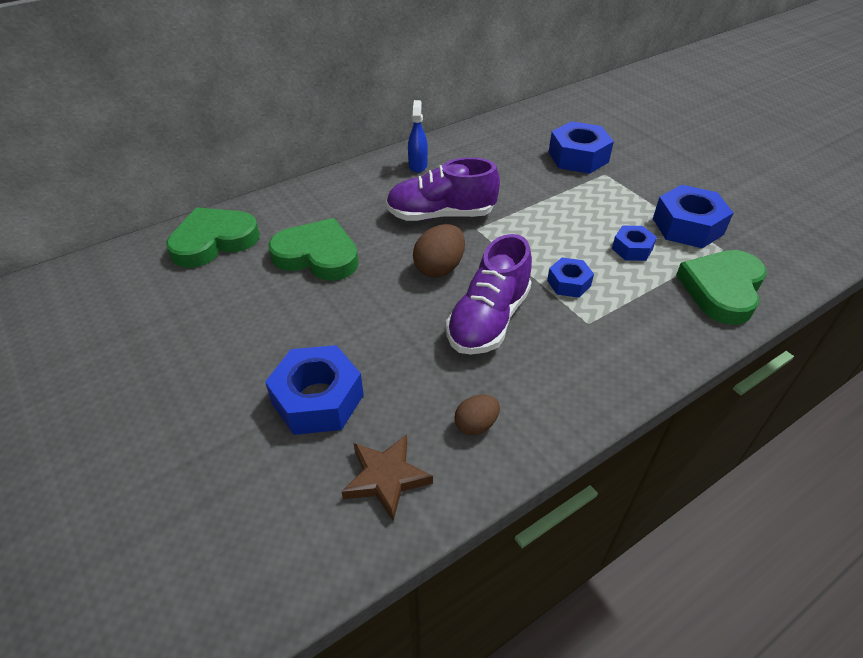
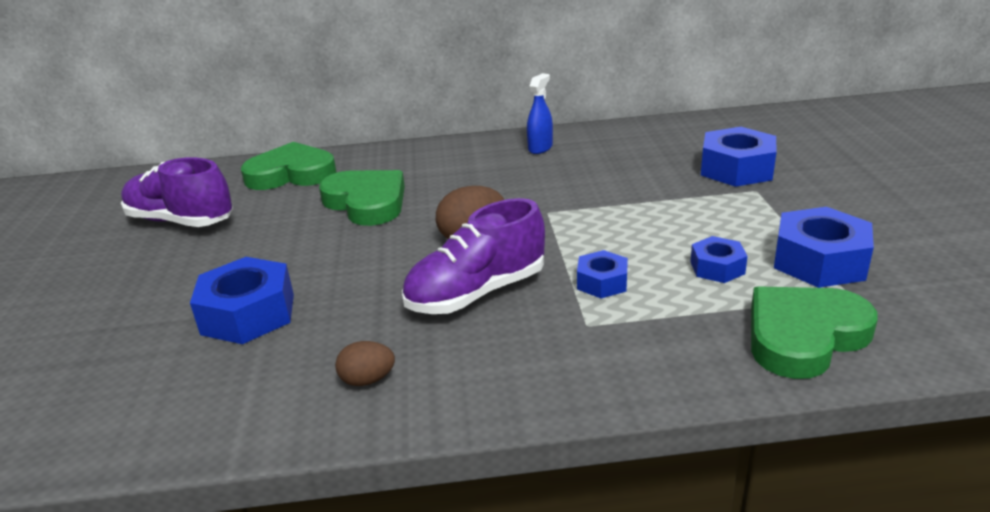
camera: 30 degrees right, 15 degrees down
(386, 478) = (238, 396): brown star -> none
(440, 215) = (521, 193): purple shoe -> purple shoe (181, 221)

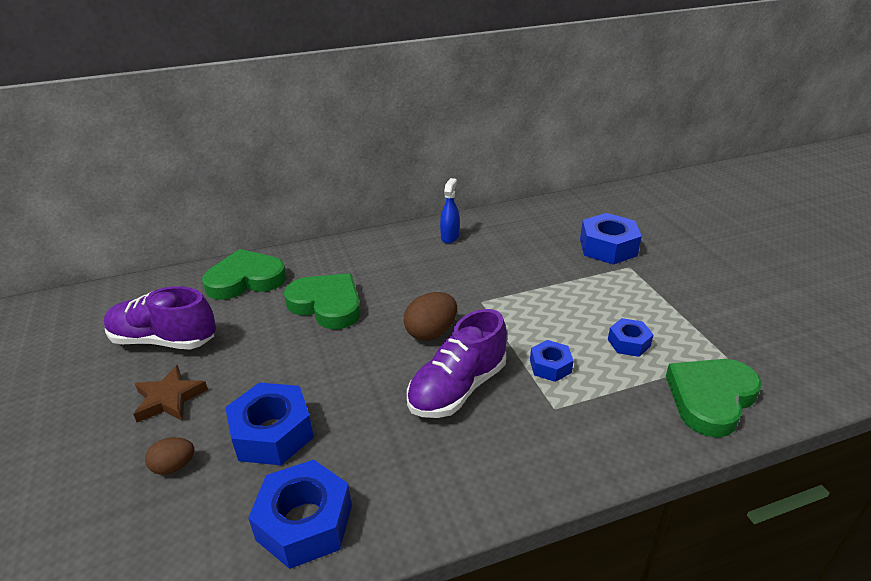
camera: 15 degrees left, 5 degrees up
(160, 272) = (169, 399): none -> brown star
(367, 380) = (404, 486): brown egg -> brown egg (174, 466)
(819, 261) = (697, 329): blue nut -> blue nut (304, 522)

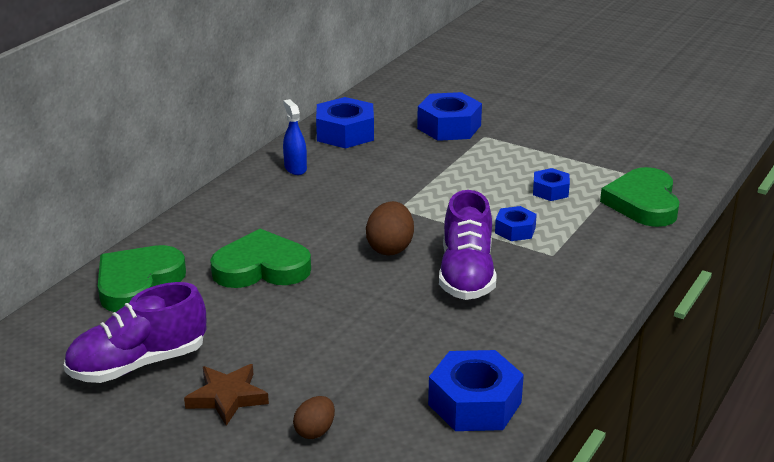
camera: 40 degrees left, 5 degrees down
(272, 433) = (363, 371): blue nut -> blue nut (345, 133)

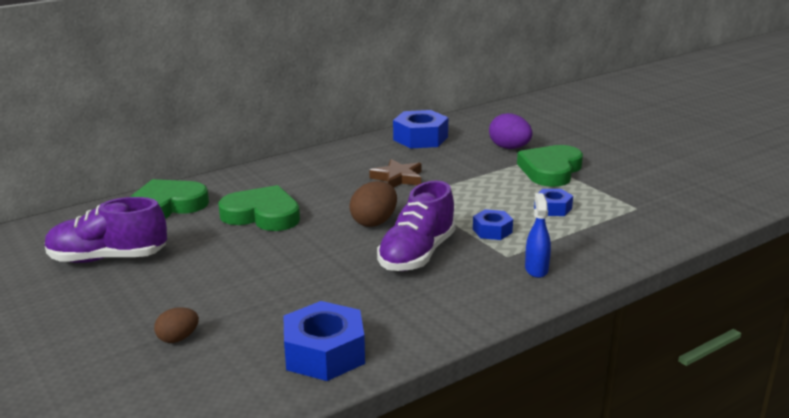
camera: 25 degrees right, 5 degrees down
(227, 397) = (142, 297): brown star -> brown star (398, 178)
(295, 168) = (358, 155): blue spray bottle -> blue spray bottle (536, 269)
(449, 127) = (509, 148): blue nut -> purple egg
(643, 203) = (632, 234): green heart -> green heart (550, 170)

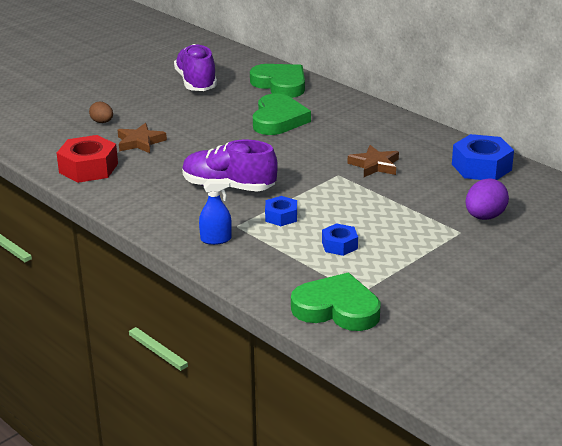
camera: 80 degrees right, 5 degrees up
(266, 308) = (140, 142): none -> brown star
(324, 353) = (88, 168): blue nut -> red nut
(374, 222) = (280, 164): brown egg -> none
(550, 170) = (434, 242): green heart -> green heart (337, 309)

